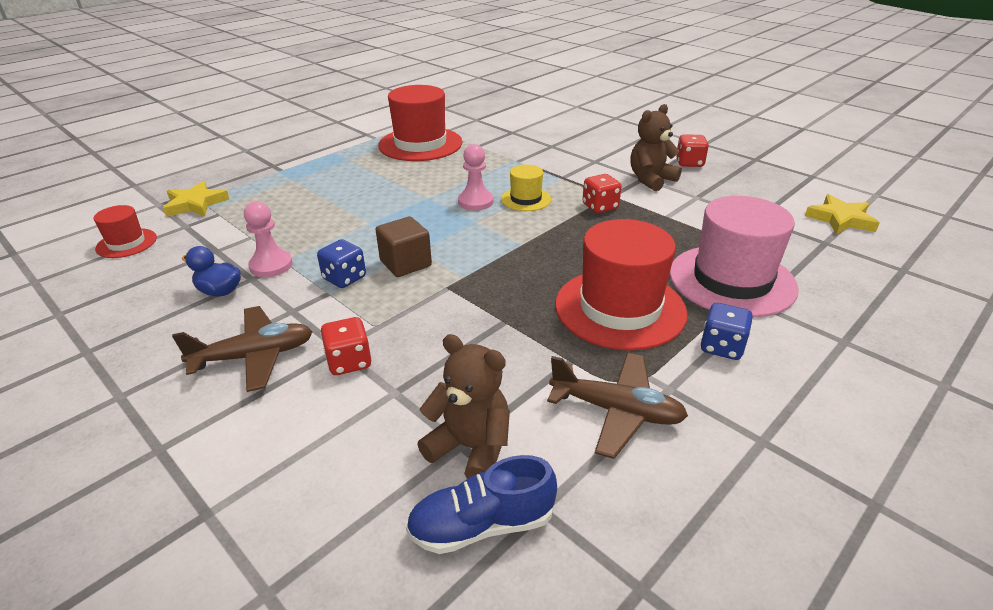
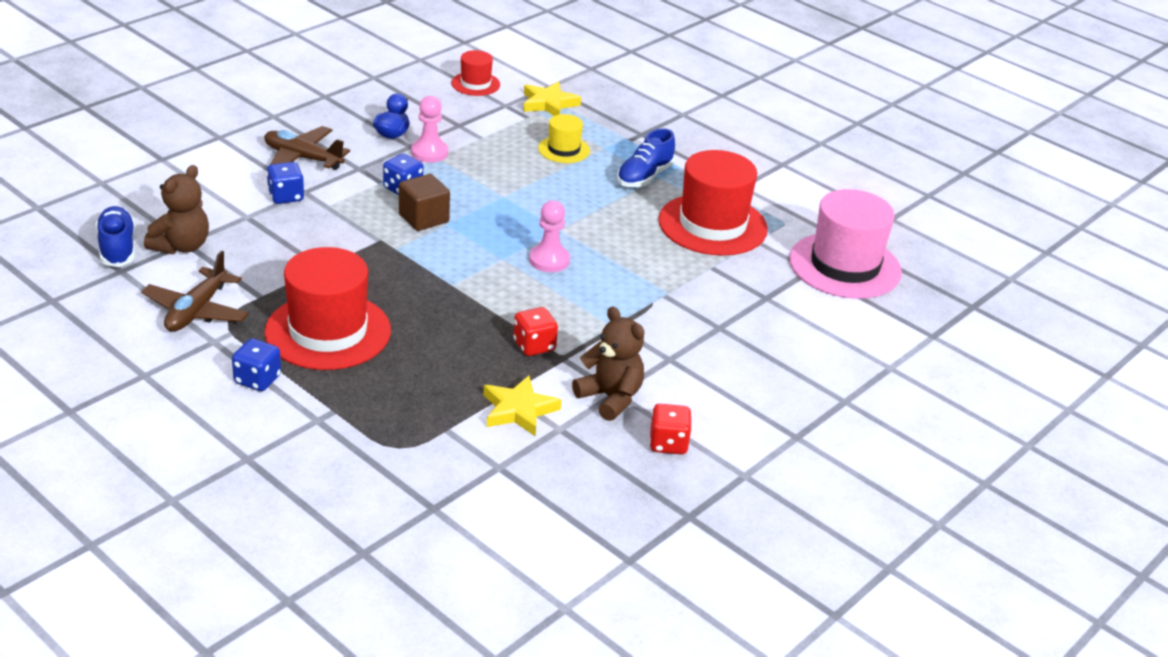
camera: 85 degrees right, 0 degrees up
(254, 356) = (302, 158): brown plane -> brown plane turned 135 degrees clockwise
(345, 165) = (644, 177): none -> blue shoe
(349, 362) = (286, 196): red dice -> blue dice
(526, 199) = (555, 294): yellow hat -> yellow hat (564, 150)
(732, 280) = (362, 411): pink hat -> pink hat (845, 266)
(840, 219) = (491, 542): yellow star -> yellow star (519, 410)

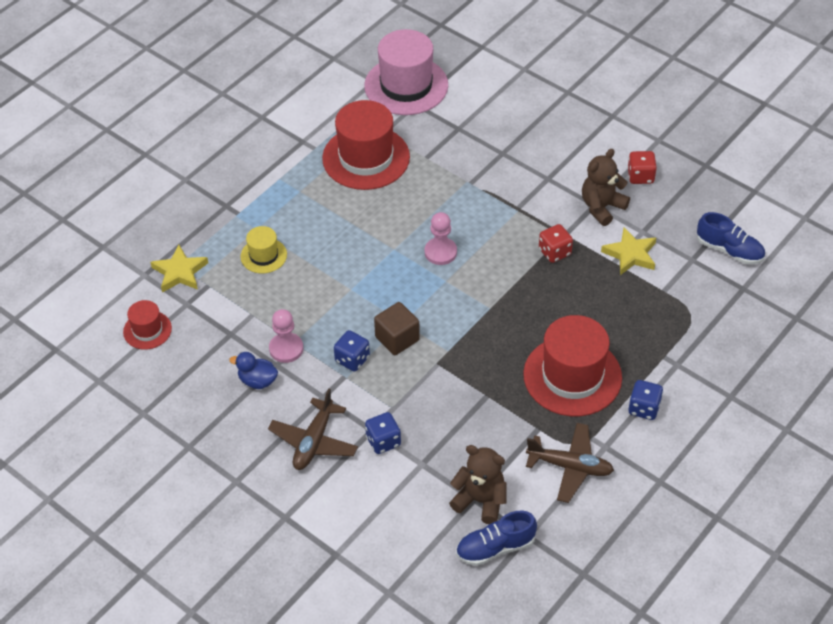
camera: 90 degrees left, 15 degrees up
(644, 177) = (300, 200): blue shoe -> blue shoe (729, 250)

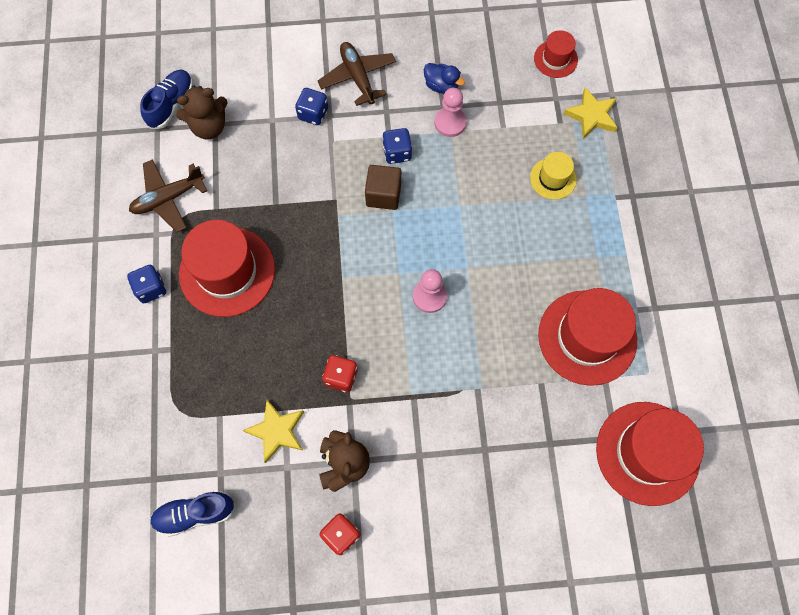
camera: 135 degrees right, 20 degrees up
(257, 381) = (441, 86): blue duck -> blue duck turned 60 degrees clockwise
(406, 86) = (647, 453): pink hat -> red hat

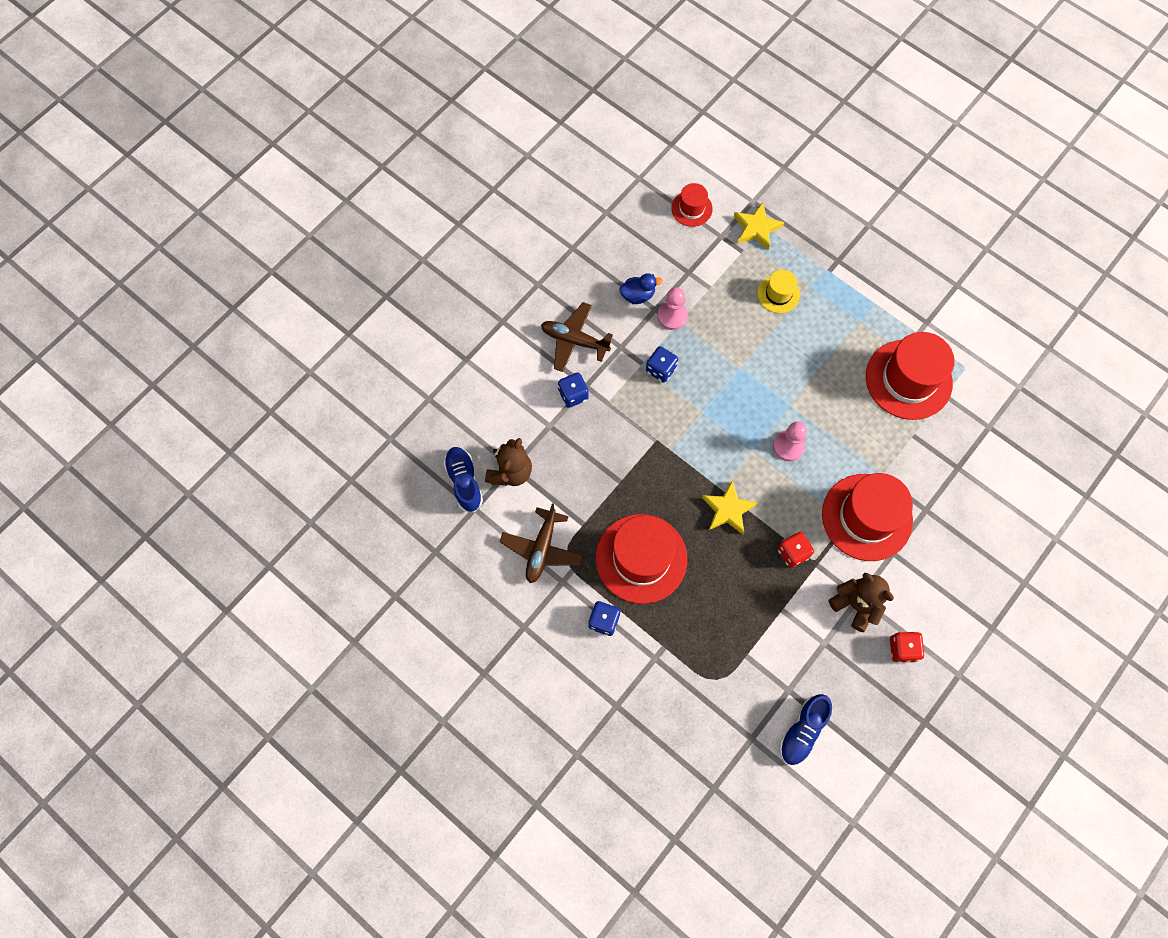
camera: 45 degrees left, 0 degrees up
(277, 431) = (793, 627): yellow star -> yellow star (728, 510)
(383, 194) = (684, 407): brown cube -> none
(647, 453) = (1015, 418): red hat -> red hat (866, 517)

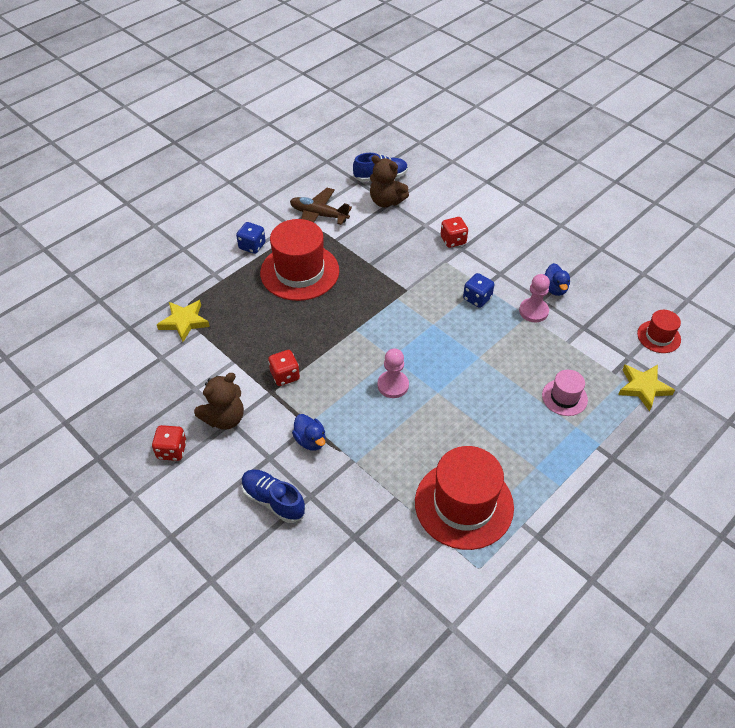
camera: 95 degrees right, 20 degrees down
(573, 395) = (453, 240): blue dice -> red dice
(574, 340) = (505, 244): brown plane -> none
(728, 510) = (334, 333): yellow star -> yellow star (184, 322)
(778, 294) = (564, 397): yellow hat -> pink hat
(802, 731) = (123, 363): blue shoe -> blue shoe (273, 500)
(866, 517) = (310, 440): red hat -> blue duck

